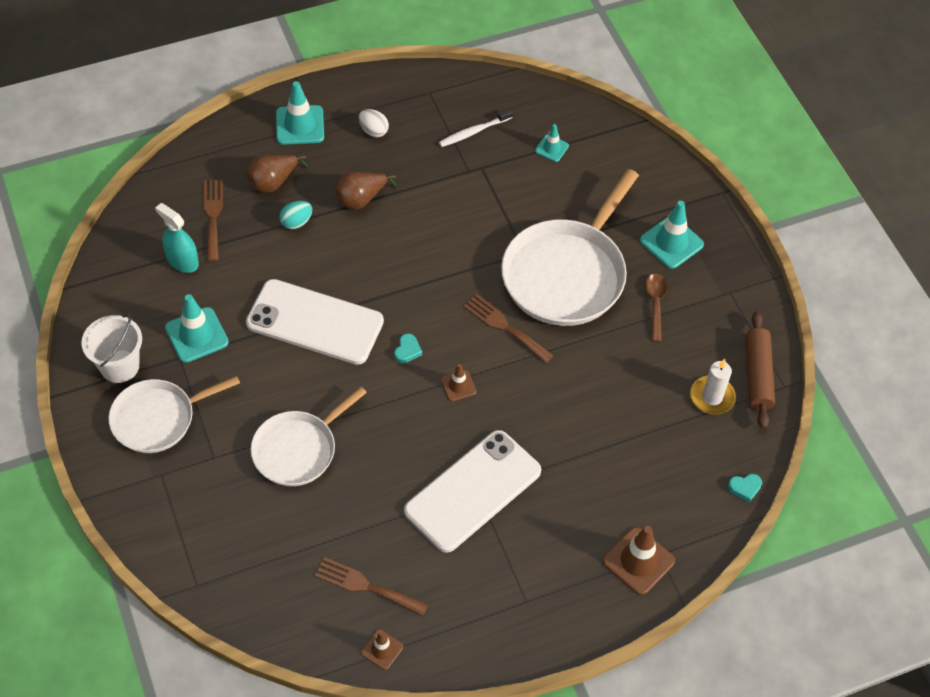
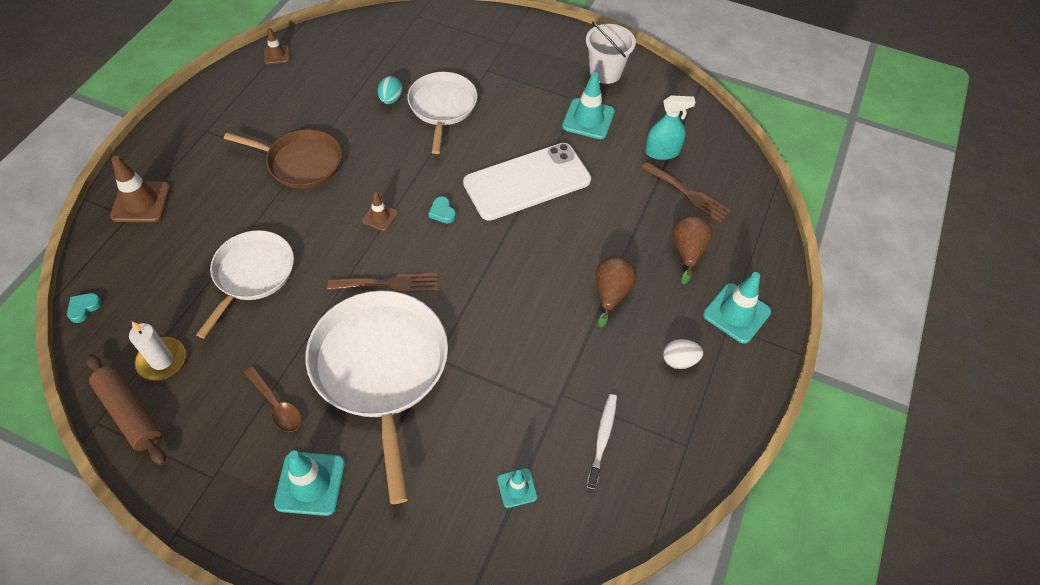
camera: 135 degrees right, 0 degrees up
(157, 419) = (545, 65): white pan -> white pan (252, 274)
(296, 222) = (630, 236): turquoise egg -> turquoise egg (391, 99)
(366, 586) = (318, 74): brown fork -> none
(473, 491) = (301, 163): white phone -> brown pan

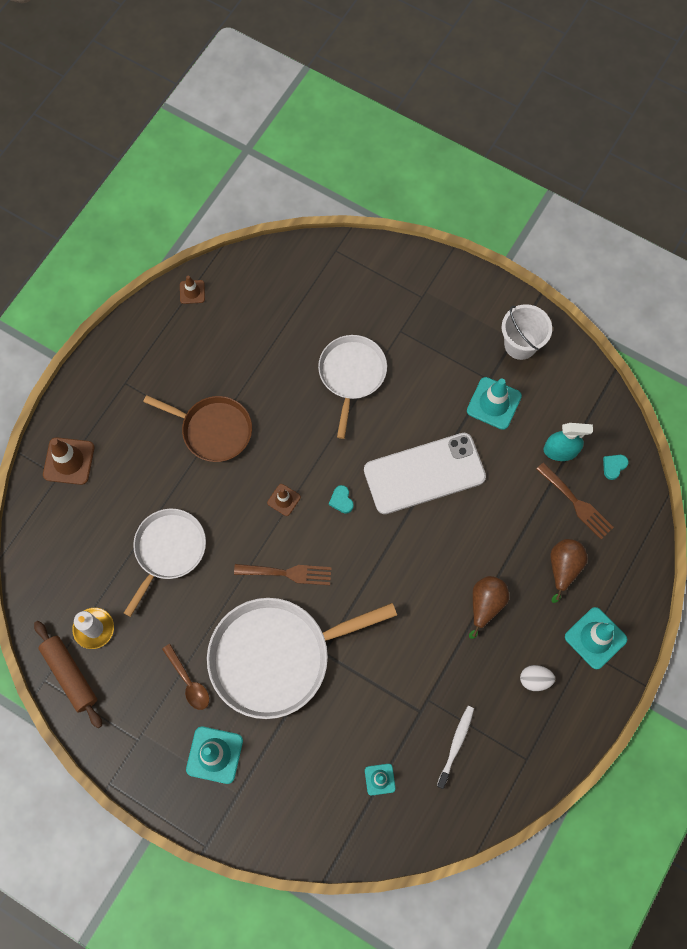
camera: 10 degrees right, 15 degrees up
(84, 308) = (26, 569): turquoise heart -> turquoise heart (613, 466)
(380, 368) = (276, 657): white pan -> white pan turned 105 degrees counterclockwise
(391, 99) = (302, 360): turquoise egg -> none

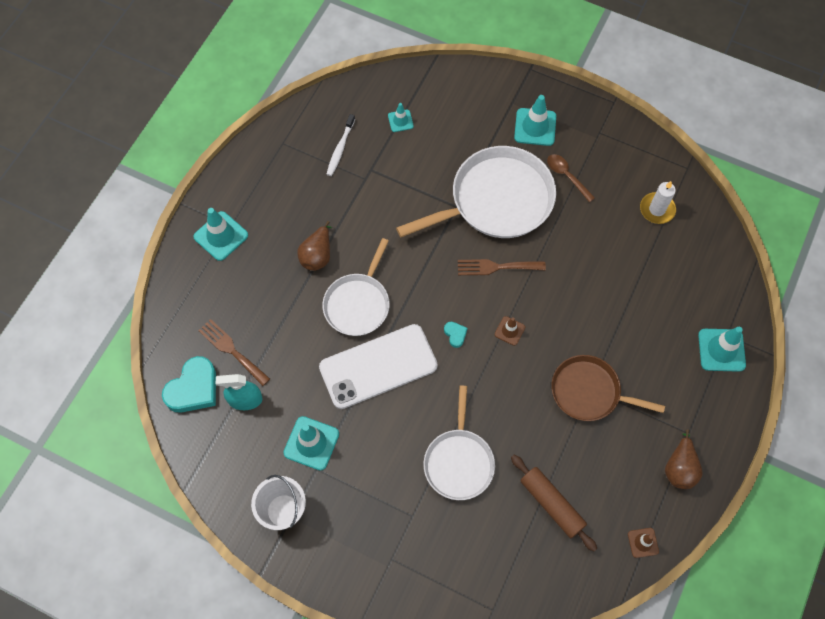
camera: 175 degrees right, 5 degrees down
(69, 461) = (721, 350): brown traffic cone -> turquoise traffic cone
(70, 675) = (667, 173): brown rolling pin -> brown rolling pin (551, 504)
(168, 550) = (607, 278): white pan -> white pan (358, 304)
(535, 679) = (275, 200): white egg -> none
(563, 567) = (246, 292): brown pear -> brown pear (679, 468)
(613, 466) = (193, 388): turquoise heart -> turquoise heart, size x2.19

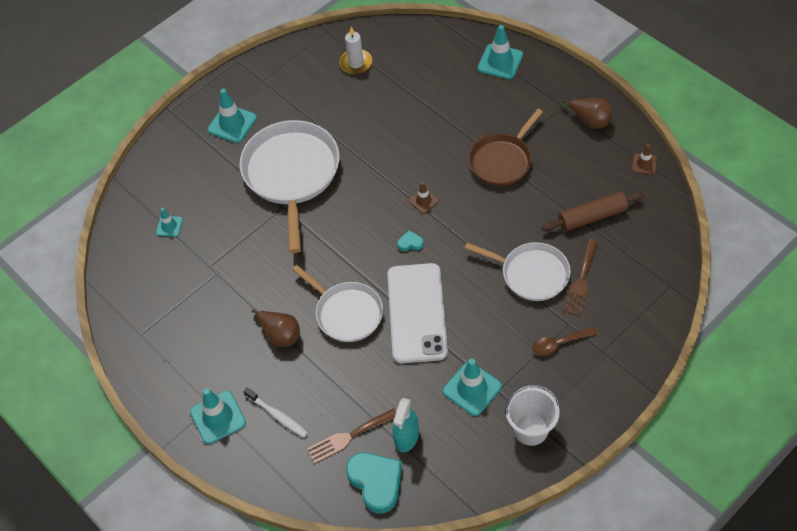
camera: 65 degrees left, 10 degrees down
(340, 148) = (173, 285): white toothbrush -> white toothbrush (277, 415)
(496, 267) = (358, 193): brown fork -> brown fork (581, 280)
(567, 176) = (293, 115): brown spoon -> brown spoon (560, 343)

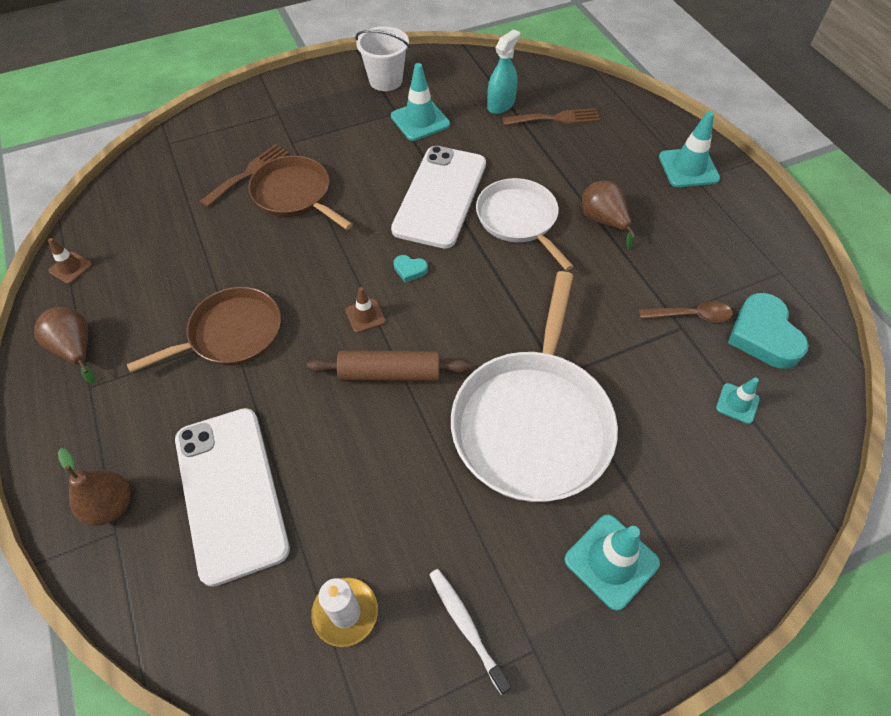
camera: 165 degrees left, 0 degrees up
(277, 415) = (623, 152): white toothbrush -> white toothbrush (466, 626)
(376, 482) = (542, 83): turquoise heart -> turquoise heart (763, 335)
(443, 87) = (231, 492): none -> white phone
(500, 62) = (111, 506): turquoise traffic cone -> brown pear
(531, 274) = (294, 195): white pan -> brown pan
(560, 343) = (313, 130): brown spoon -> brown spoon (690, 315)
(592, 216) = (183, 230): brown rolling pin -> brown rolling pin (390, 373)

